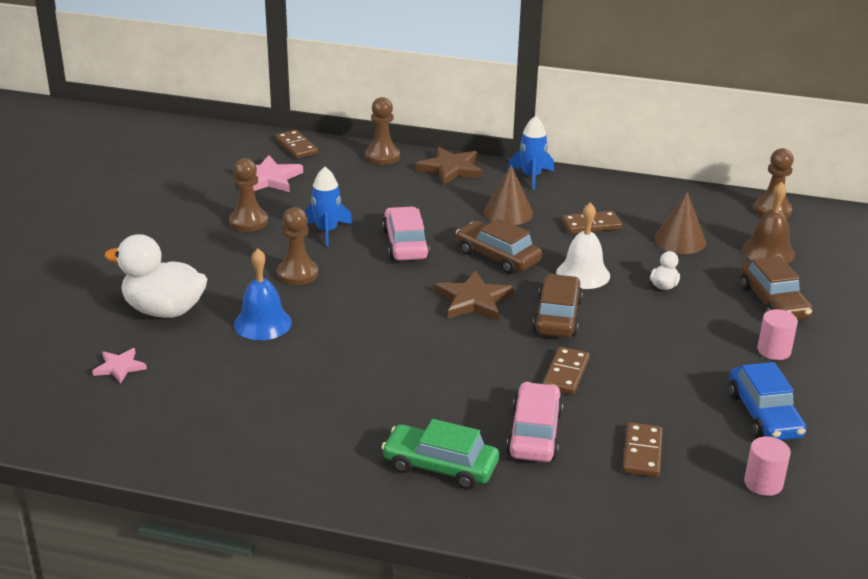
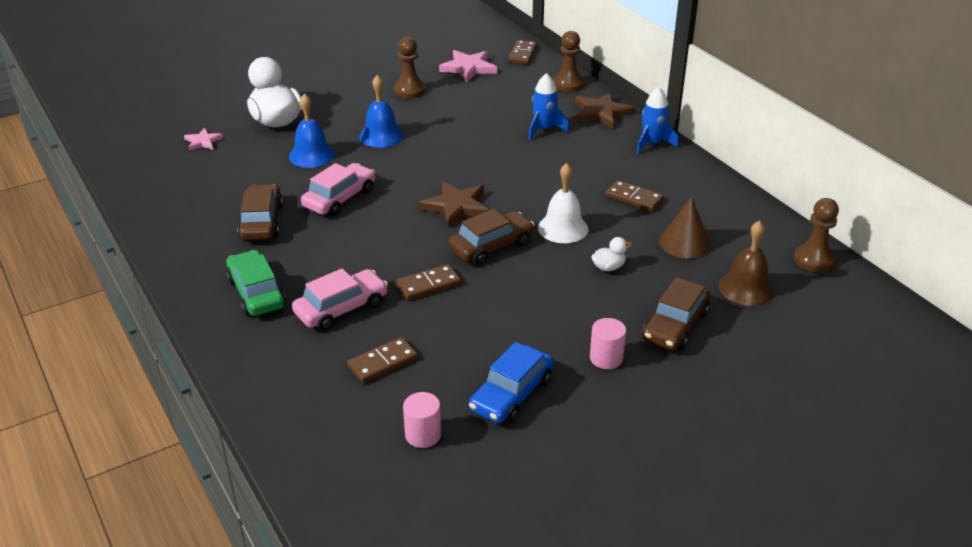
camera: 45 degrees right, 5 degrees up
(297, 274) = (381, 136): brown pawn -> blue bell
(327, 231) = (445, 117): blue rocket -> blue rocket (544, 129)
(405, 244) = (479, 149): pink car -> pink car (340, 198)
(497, 257) = (524, 186): brown car -> brown car (261, 222)
(508, 212) = (587, 161): brown cone -> none

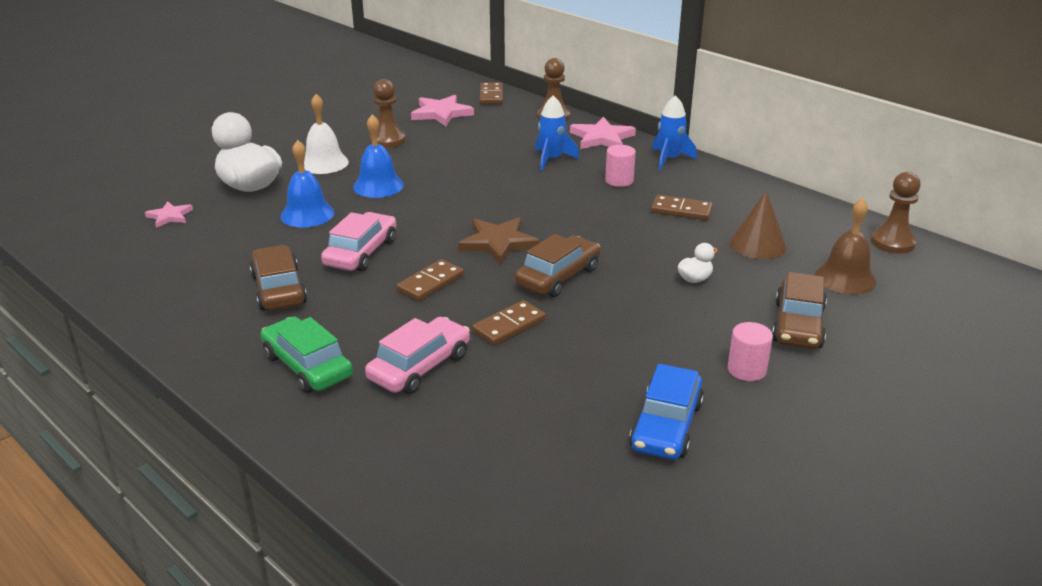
camera: 15 degrees left, 5 degrees down
(383, 362) = (499, 418): brown domino -> brown domino (430, 283)
(423, 435) = (589, 490): pink cylinder -> pink cylinder (619, 180)
(563, 228) = (625, 248): white bell -> white bell (324, 163)
(601, 113) = (602, 138): brown star -> pink star

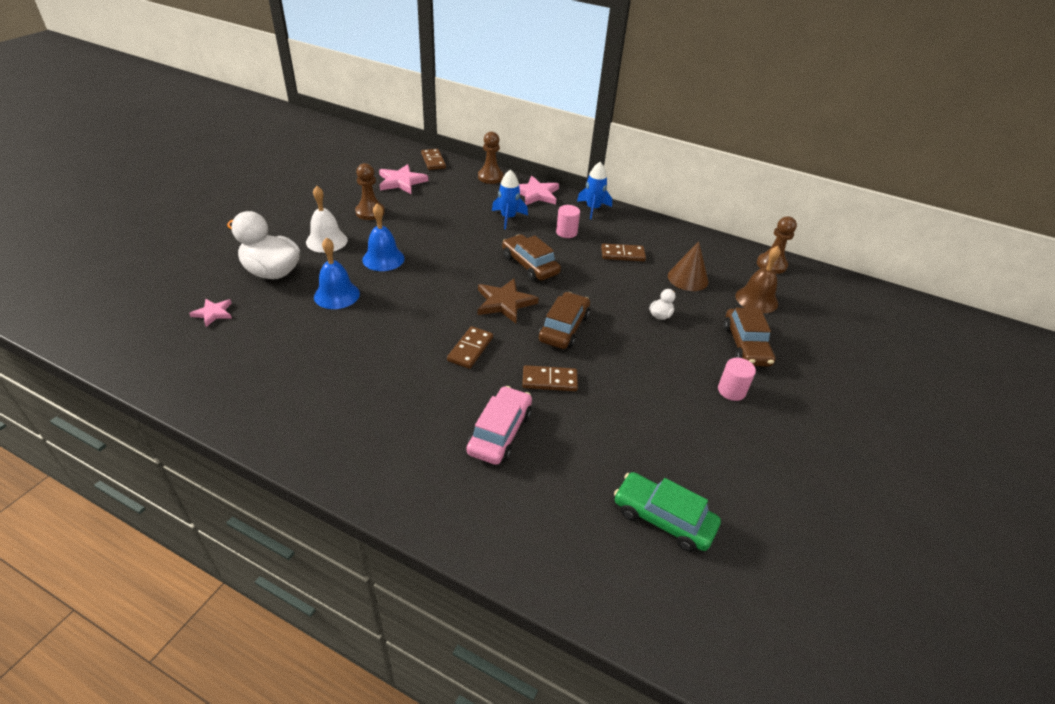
camera: 20 degrees left, 10 degrees up
(279, 289) = (348, 375): brown car -> brown car (530, 265)
(307, 366) = (409, 449): green car -> green car (663, 518)
(361, 252) = (400, 327): pink car -> none
(509, 326) = (549, 380): brown domino -> brown domino turned 60 degrees clockwise
(666, 426) = (702, 451): blue car -> none

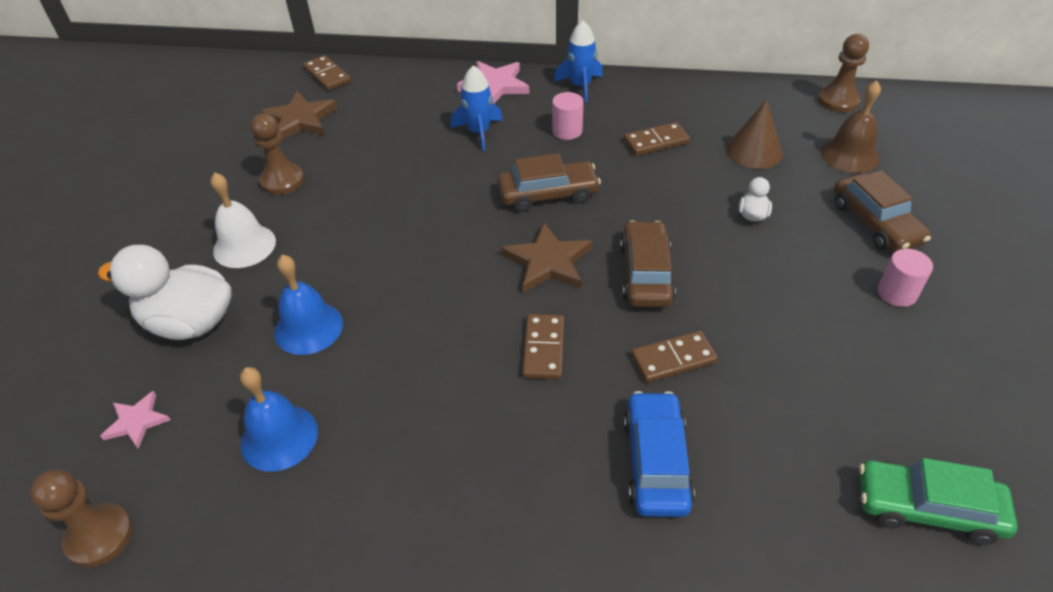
camera: 15 degrees left, 5 degrees up
(383, 259) = (343, 248): blue bell -> blue bell (279, 437)
(401, 182) = (300, 120): pink star -> brown star
(490, 177) = (420, 78): brown pawn -> brown pawn (99, 536)
(500, 432) = (656, 462): pink car -> blue car
(530, 265) = (548, 194): brown car -> brown car turned 135 degrees clockwise

